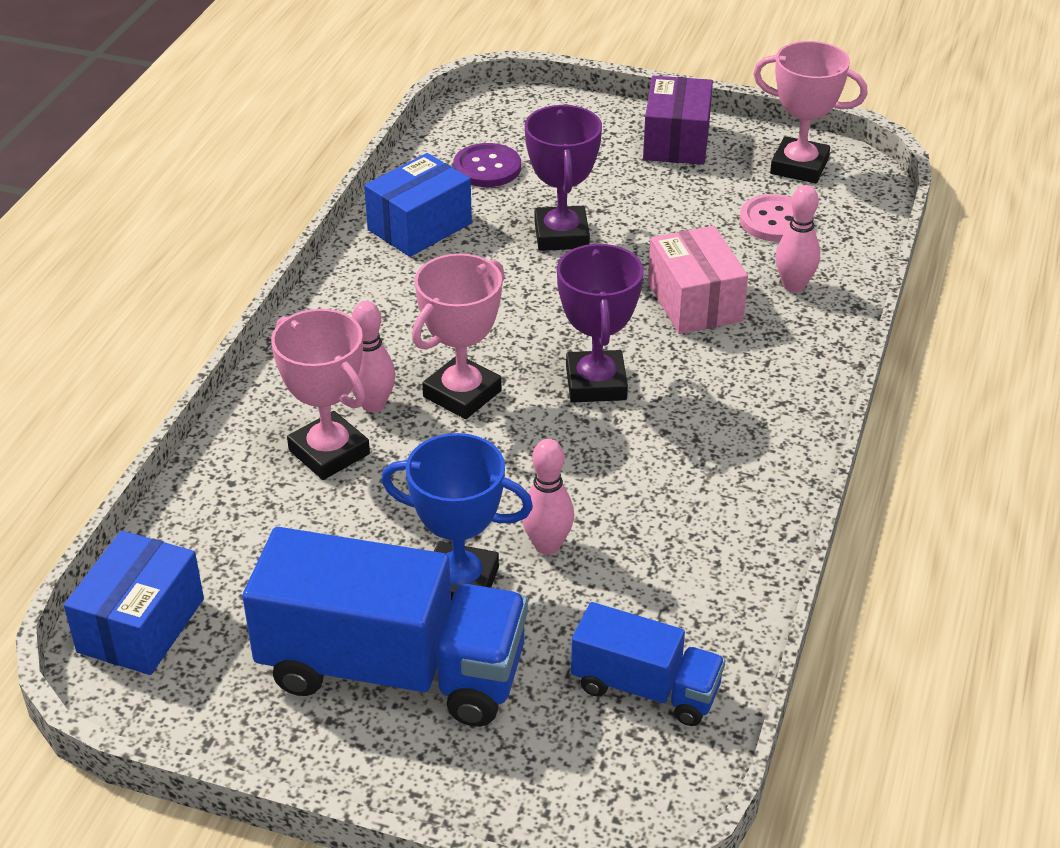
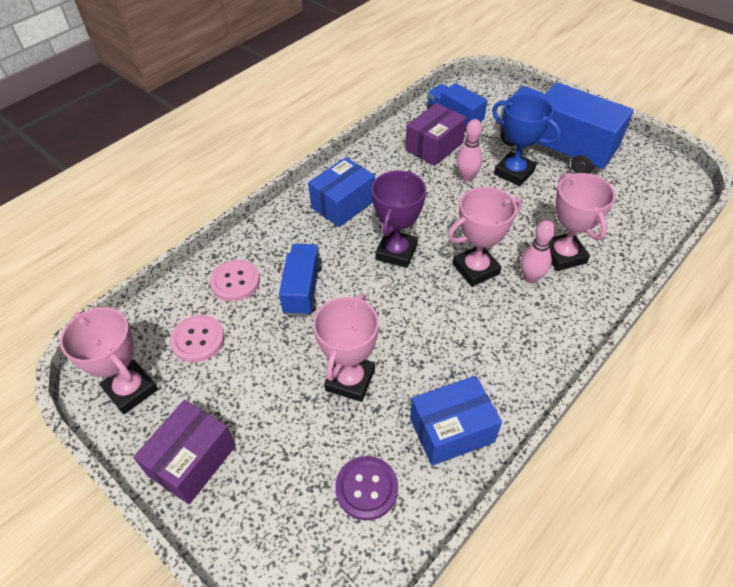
camera: 155 degrees left, 10 degrees up
(141, 625) = (669, 194): blue box -> blue box (343, 204)
(561, 235) = (350, 380): purple trophy -> pink trophy
(646, 596) = (434, 146): none -> purple box
(694, 302) = (303, 289): pink box -> blue truck
(794, 285) = (235, 281): pink bowling pin -> pink button

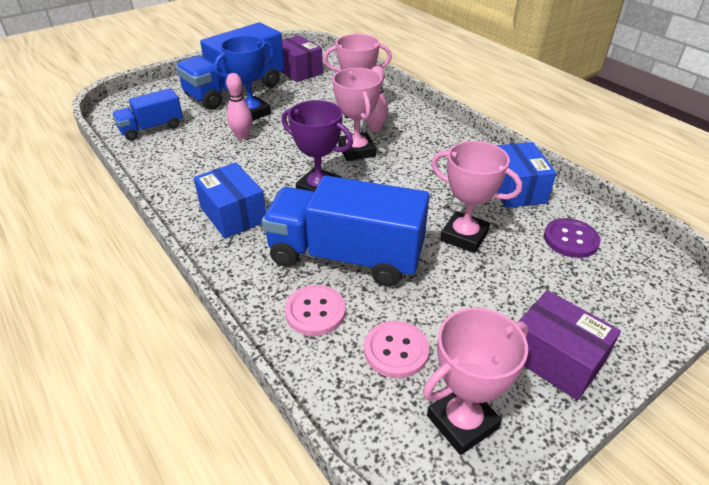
camera: 80 degrees left, 10 degrees down
(303, 289) = (345, 256): blue truck -> blue truck, size x1.81
(434, 146) = (186, 146): purple box -> purple box (298, 71)

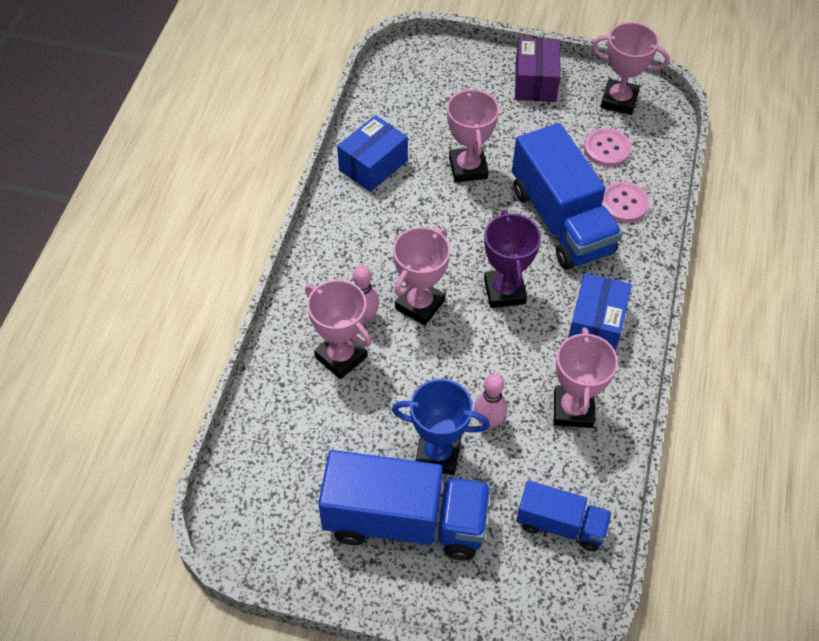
camera: 130 degrees left, 15 degrees up
(197, 168) = (573, 409): none -> pink trophy
(298, 71) = (291, 495): purple box -> none
(570, 239) = (411, 111): purple button -> none

